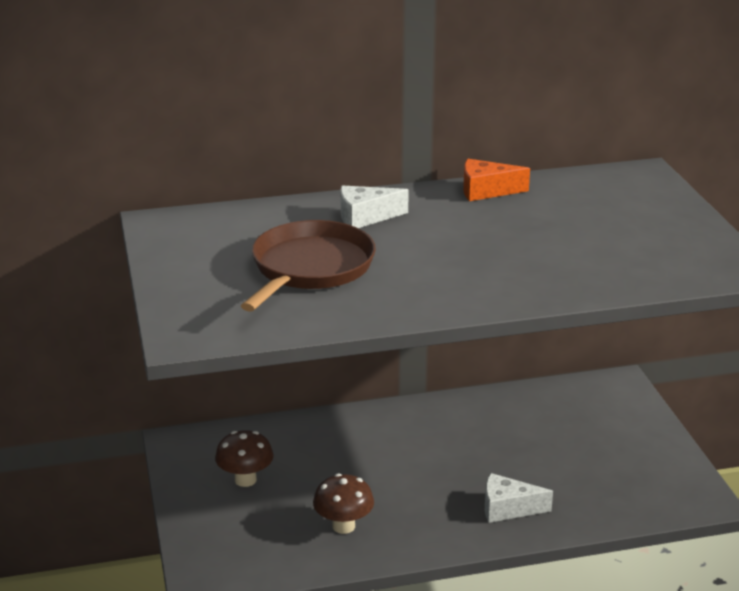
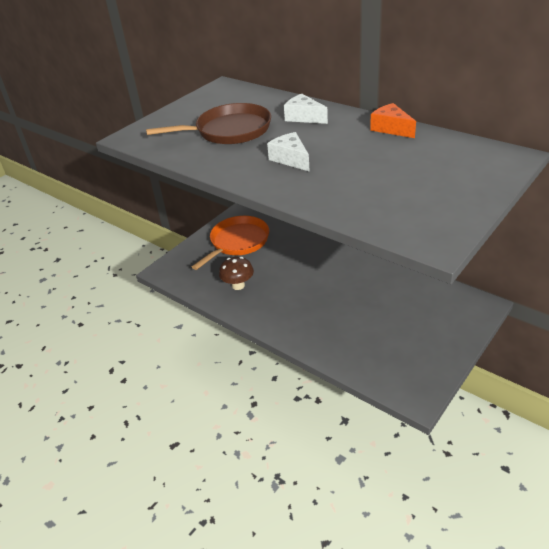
camera: 55 degrees right, 10 degrees up
(245, 480) = (238, 242): brown mushroom -> orange pan
(507, 508) = (313, 327): white cheese -> white cheese (290, 159)

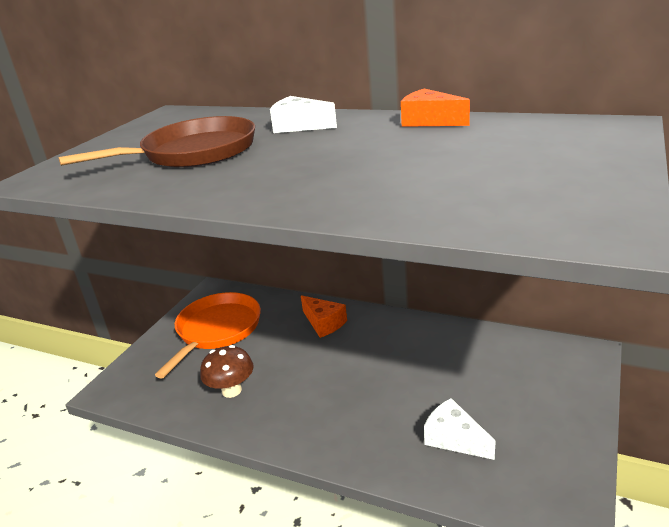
camera: 15 degrees left, 10 degrees down
(290, 159) = (302, 169): white cheese -> white cheese (454, 439)
(310, 250) = (324, 323): none -> orange cheese

